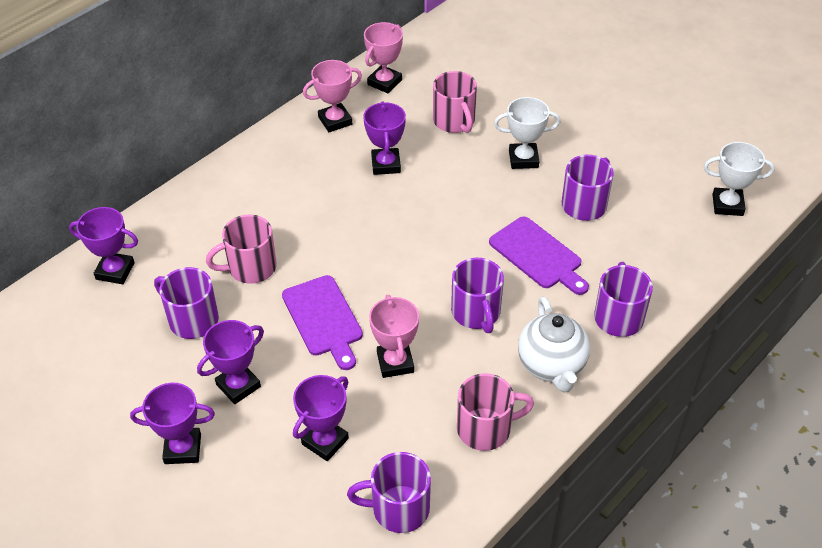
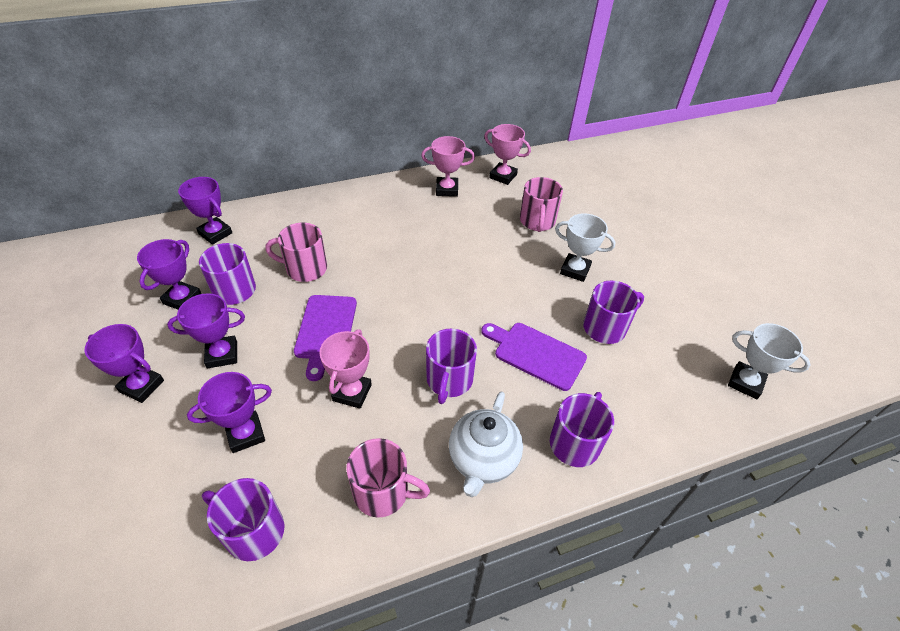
camera: 25 degrees right, 0 degrees up
(384, 82) = (503, 176): pink trophy -> pink trophy turned 60 degrees clockwise
(386, 164) = (461, 233): purple trophy -> purple trophy (182, 299)
(538, 255) = (536, 354): purple cutting board -> purple cutting board turned 135 degrees clockwise

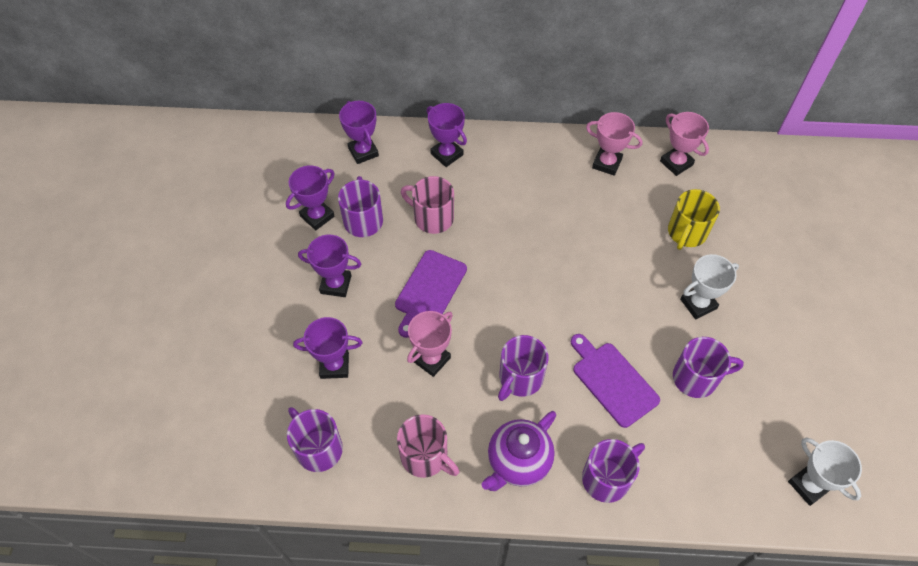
camera: 25 degrees right, 10 degrees up
(142, 386) = (266, 292): purple trophy -> purple trophy (447, 154)
(482, 460) = (518, 462): white teapot -> purple teapot
(537, 221) = (686, 233): pink mug -> yellow mug
(575, 270) = (698, 304): white trophy -> white trophy turned 75 degrees counterclockwise

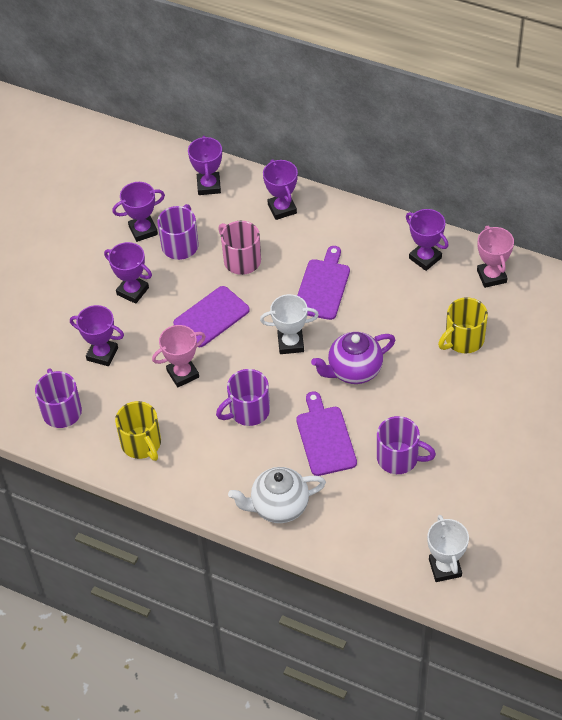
camera: 25 degrees right, 5 degrees down
(425, 456) = (142, 444): pink mug -> yellow mug
(518, 462) = (213, 472): purple teapot -> purple teapot (354, 371)
(526, 220) = (323, 286): none -> purple cutting board
(606, 163) = (425, 258): pink trophy -> purple trophy
(607, 478) = (279, 507): purple mug -> white teapot
(698, 304) = (437, 401): white trophy -> white trophy (290, 343)

